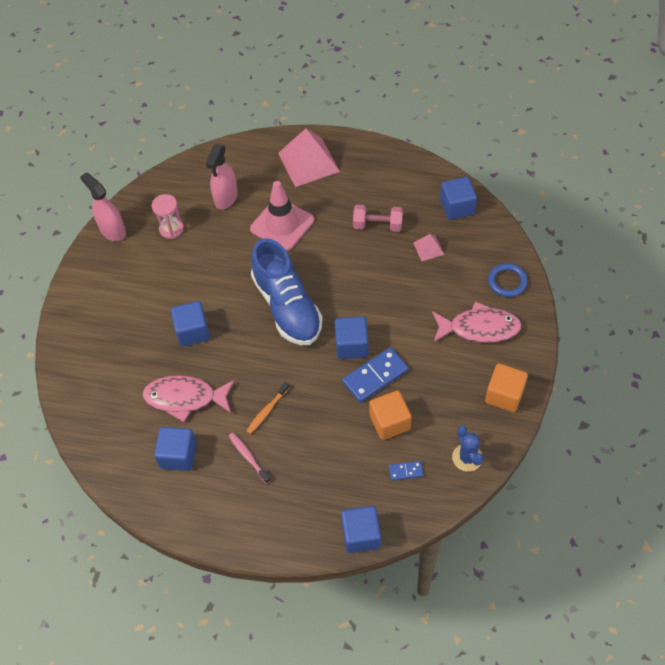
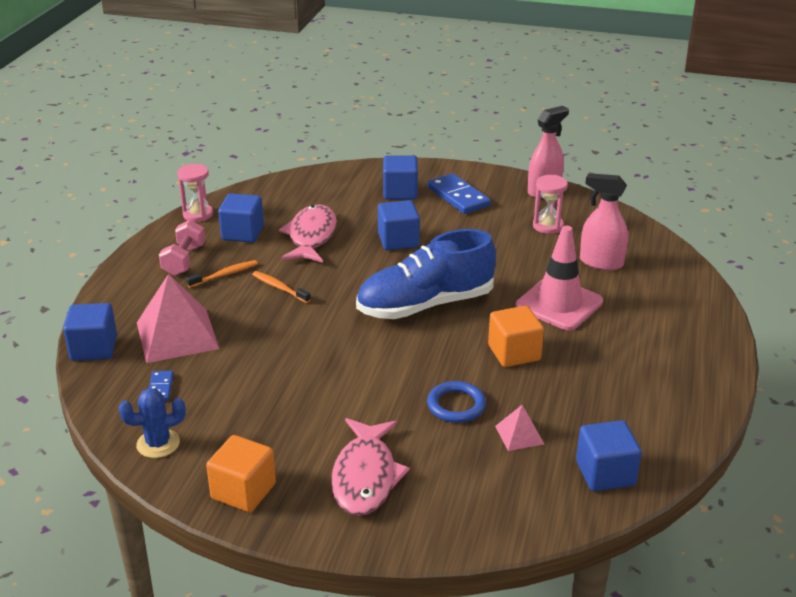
camera: 90 degrees right, 25 degrees down
(143, 502) = (198, 214): none -> pink hourglass
(248, 457) = (224, 275): pink toothbrush -> orange toothbrush
(308, 162) = (675, 329): pink pyramid -> pink pyramid (177, 335)
(351, 345) = (358, 353): blue cube -> blue cube (400, 192)
(375, 376) = (306, 371): blue domino -> blue domino (458, 197)
(377, 225) = (562, 387): pink dumbbell -> pink dumbbell (184, 260)
(389, 422) = (234, 379): orange cube -> orange cube (514, 353)
(507, 282) = (450, 518): blue ring -> blue ring (456, 405)

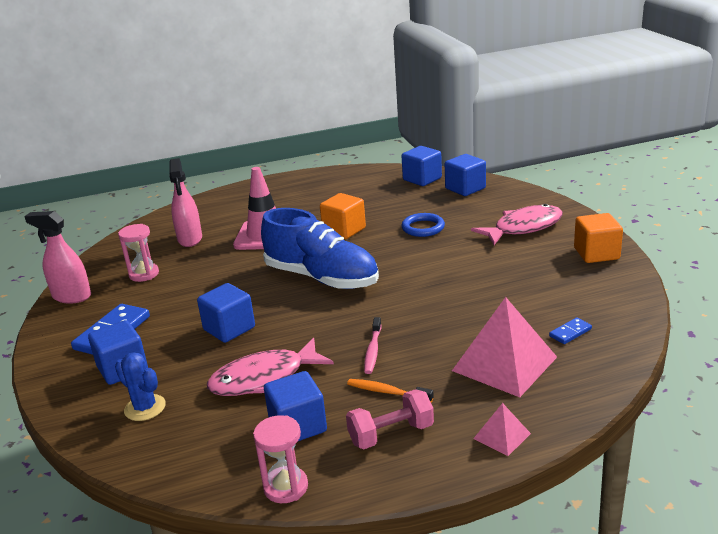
camera: 120 degrees left, 5 degrees down
(94, 348) = (584, 396): blue cube -> blue cube (465, 188)
(158, 444) = (616, 300): blue cactus -> blue cactus (145, 408)
(279, 288) = (373, 350): orange toothbrush -> pink toothbrush
(519, 435) = (423, 204): pink pyramid -> pink pyramid (502, 436)

